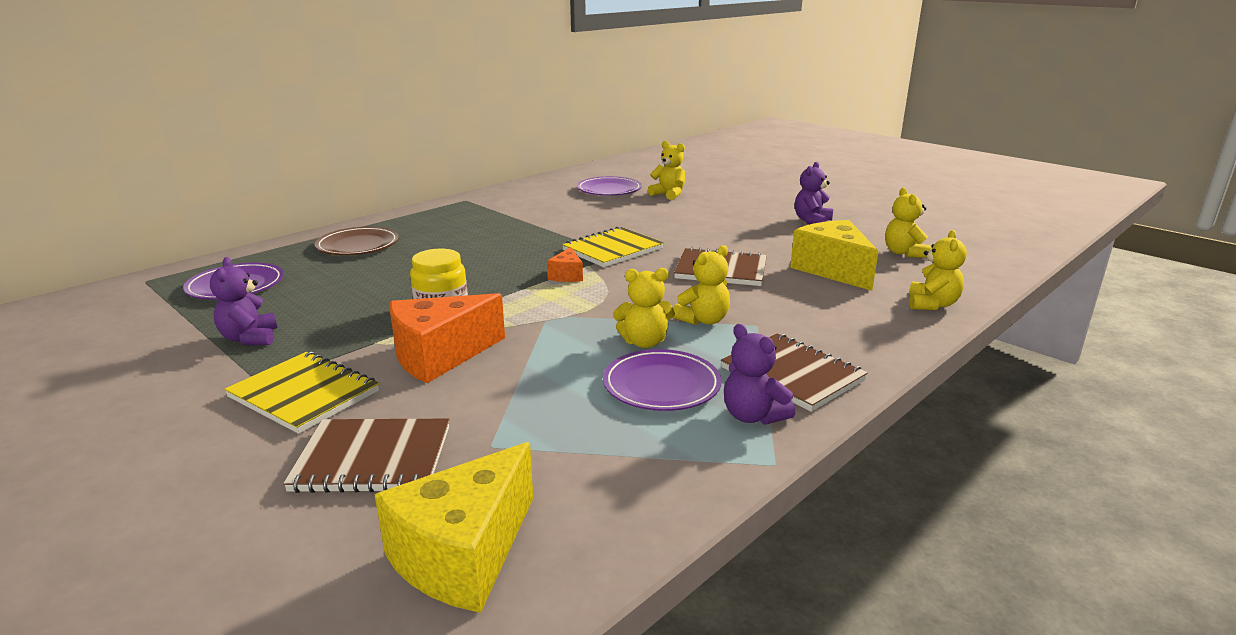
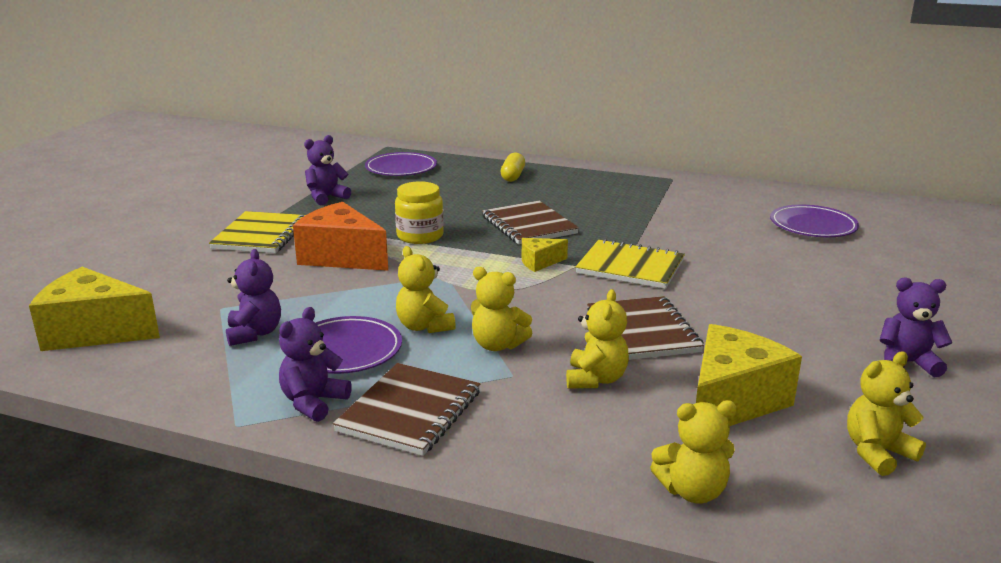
camera: 65 degrees right, 0 degrees up
(358, 246) = (513, 176): brown plate -> yellow capsule
(373, 459) = (190, 277): brown notebook -> brown notebook (528, 225)
(567, 275) = (539, 262): orange cheese -> yellow cheese
(581, 430) = (254, 333): none -> purple teddy bear
(668, 194) = (854, 258): yellow teddy bear -> yellow teddy bear (596, 379)

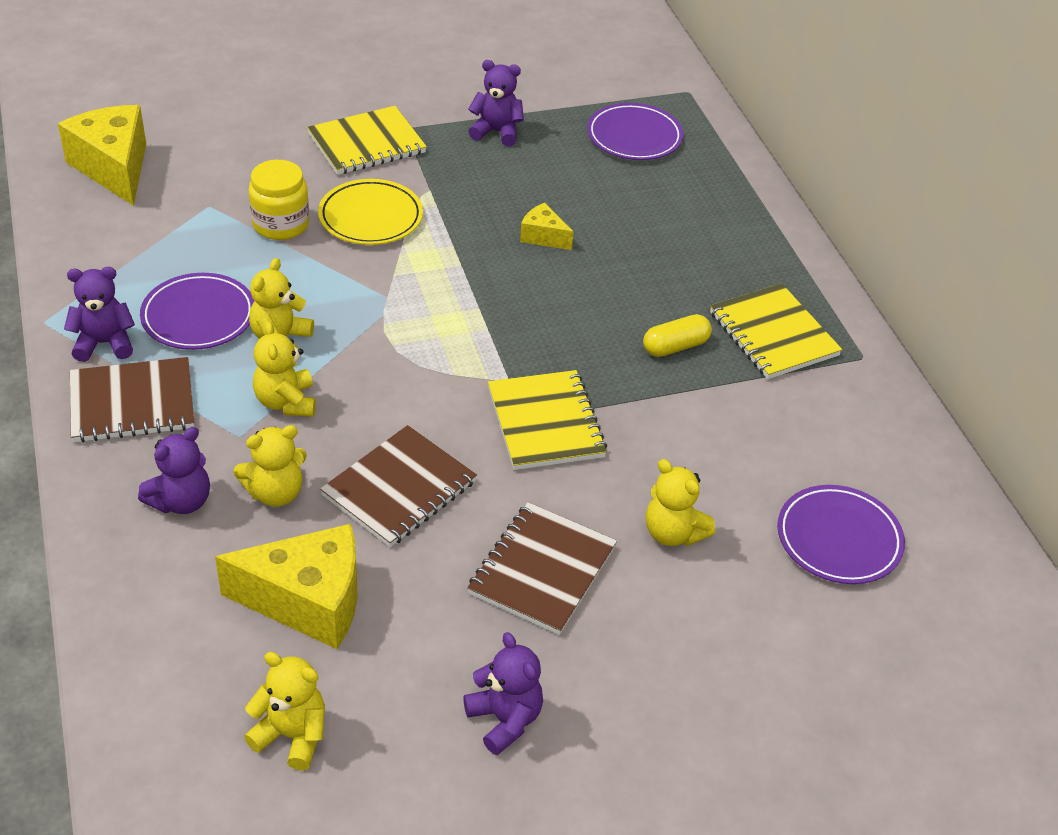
camera: 50 degrees right, 20 degrees up
(254, 333) = (182, 250): purple teddy bear -> purple teddy bear (181, 501)
(341, 257) = (370, 217): orange cheese -> yellow plate
(420, 236) = (469, 241): yellow jar -> yellow jar (281, 224)
(513, 176) = (710, 226): yellow capsule -> yellow capsule (675, 346)
(528, 225) = (578, 302): brown notebook -> brown notebook (542, 570)
(539, 262) = (490, 351): yellow cheese -> yellow cheese (543, 236)
(627, 190) = (773, 334): none -> yellow notebook
(692, 491) = (137, 623): yellow teddy bear -> yellow teddy bear (673, 533)

